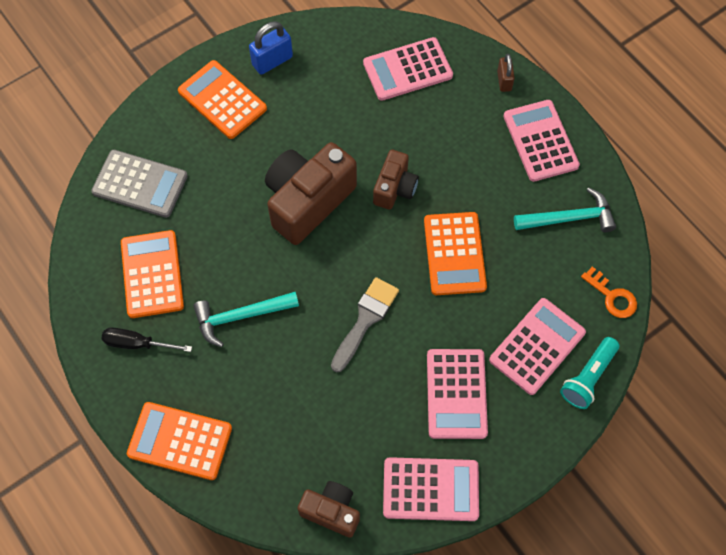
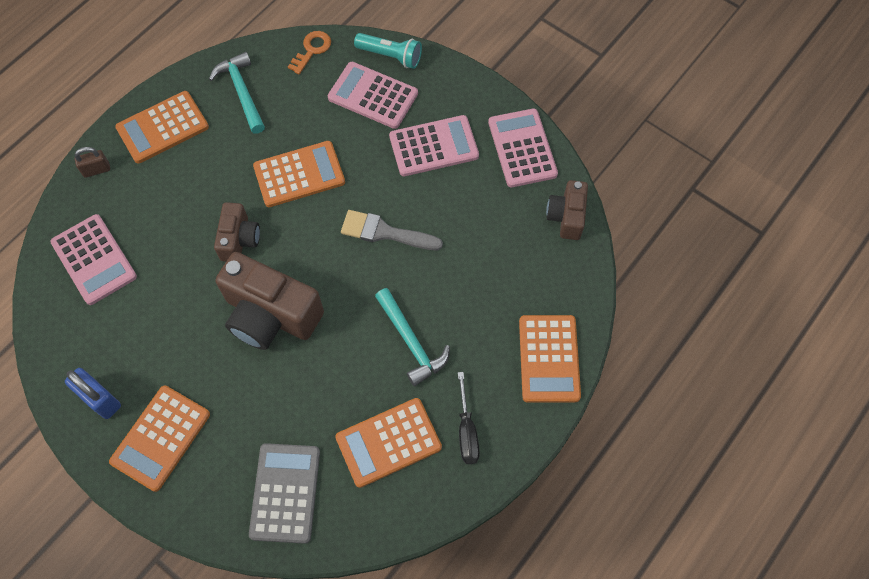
camera: 105 degrees left, 0 degrees up
(395, 188) = (239, 239): brown camera -> brown camera turned 90 degrees clockwise
(540, 141) = (162, 127): pink calculator -> orange calculator

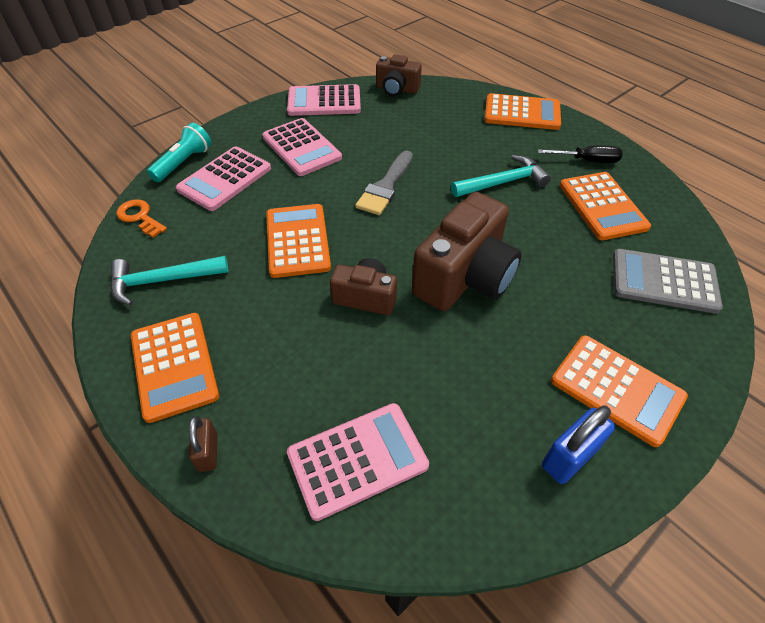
camera: 80 degrees left, 15 degrees down
(433, 146) = (301, 147): pink calculator -> pink calculator turned 150 degrees clockwise

